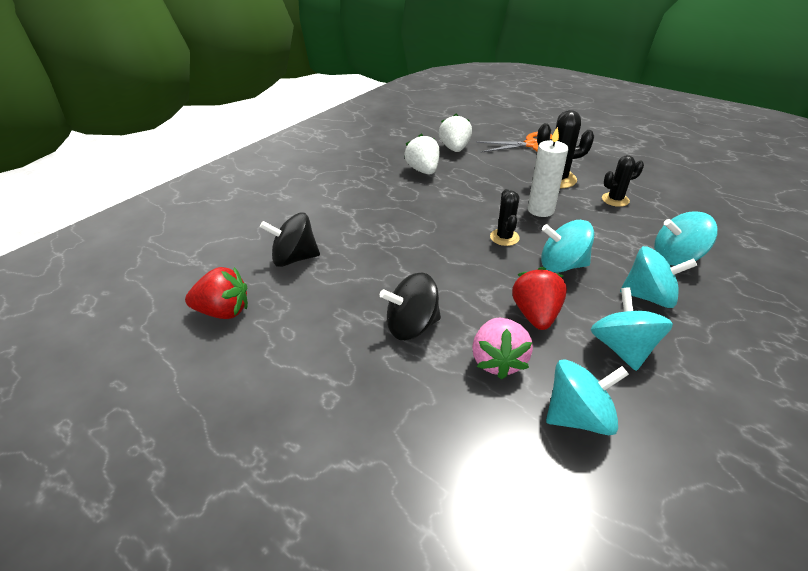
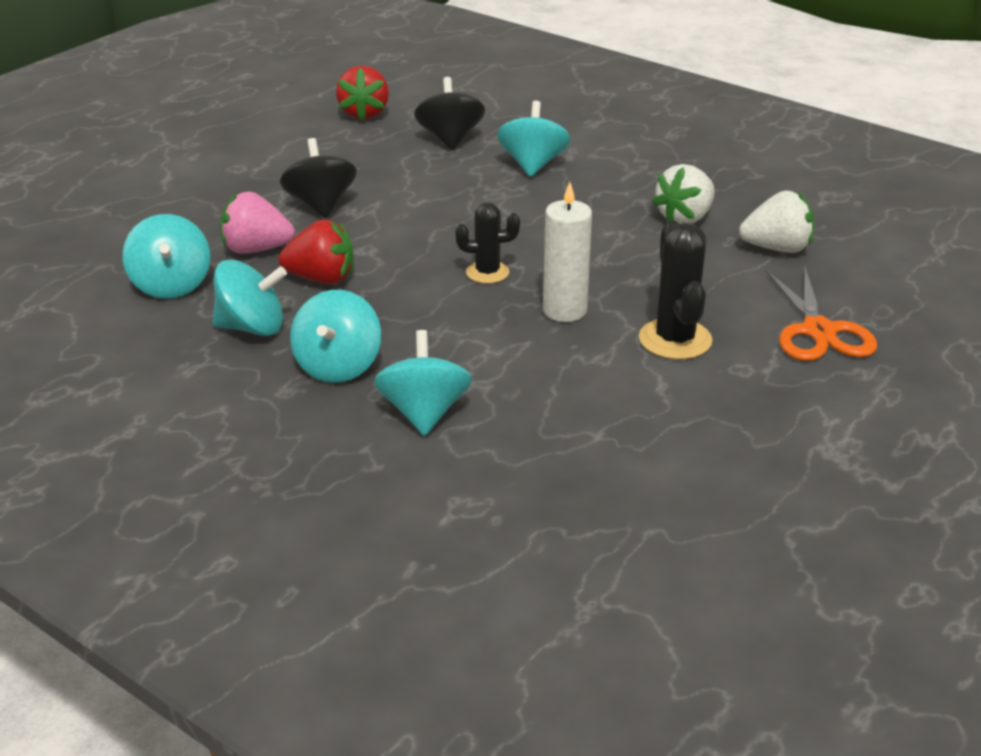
camera: 90 degrees right, 5 degrees down
(423, 170) = (685, 218): white strawberry -> white strawberry turned 150 degrees clockwise
(562, 265) = (416, 309): turquoise spinning top -> turquoise spinning top (533, 165)
(615, 200) = (603, 390): black cactus -> none

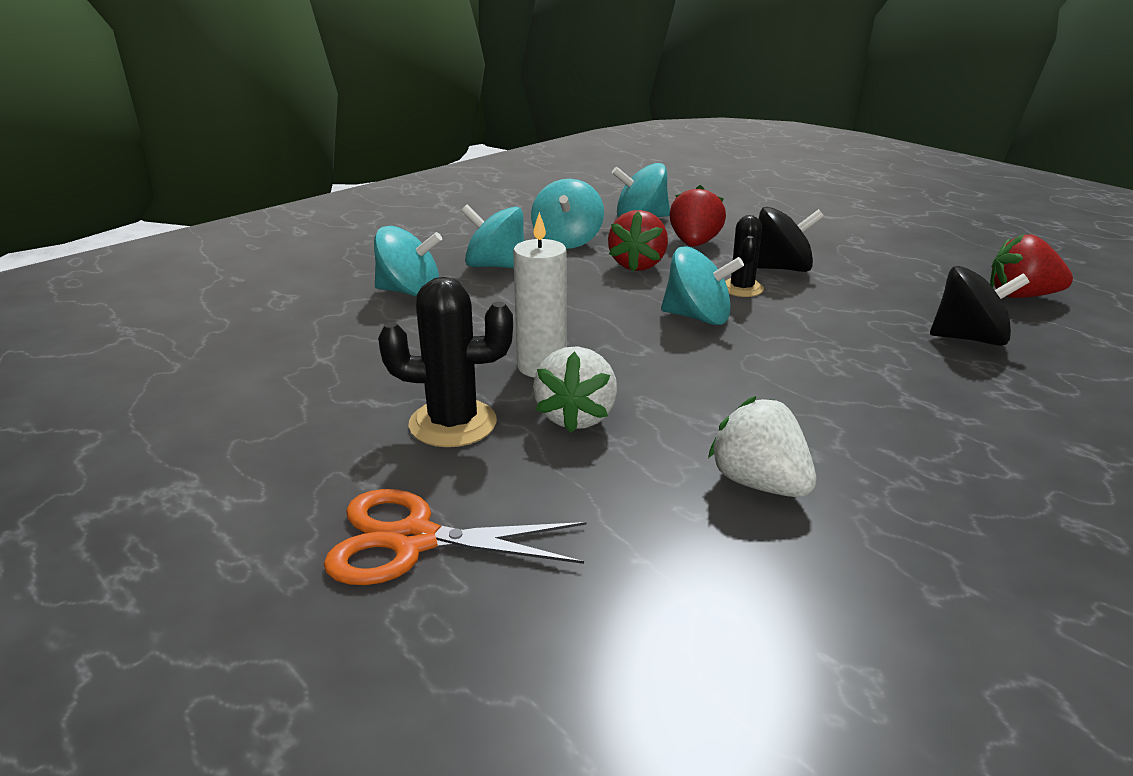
camera: 100 degrees right, 5 degrees down
(256, 249) = (694, 244): pink strawberry -> red strawberry
(487, 272) = (632, 334): black cactus -> black cactus (742, 288)
(533, 165) = (909, 385): turquoise spinning top -> turquoise spinning top (698, 317)
(777, 248) = (656, 556): white strawberry -> white strawberry (576, 417)

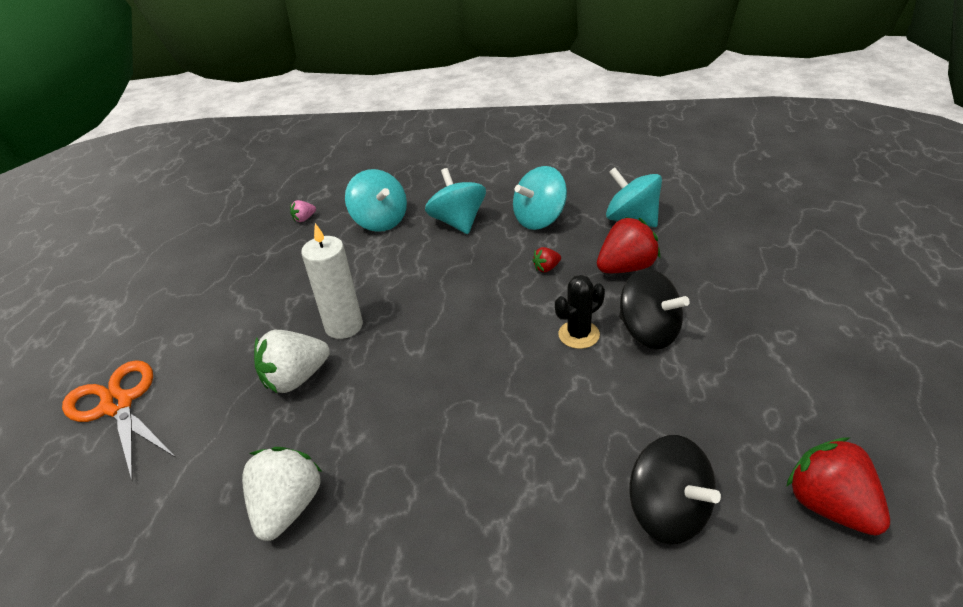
camera: 50 degrees right, 10 degrees up
(308, 321) = (304, 219): none -> pink strawberry
(453, 423) = (242, 340): black cactus -> none
(638, 265) = (546, 268): red strawberry -> red strawberry, size x0.47
(698, 317) = (498, 344): turquoise spinning top -> none

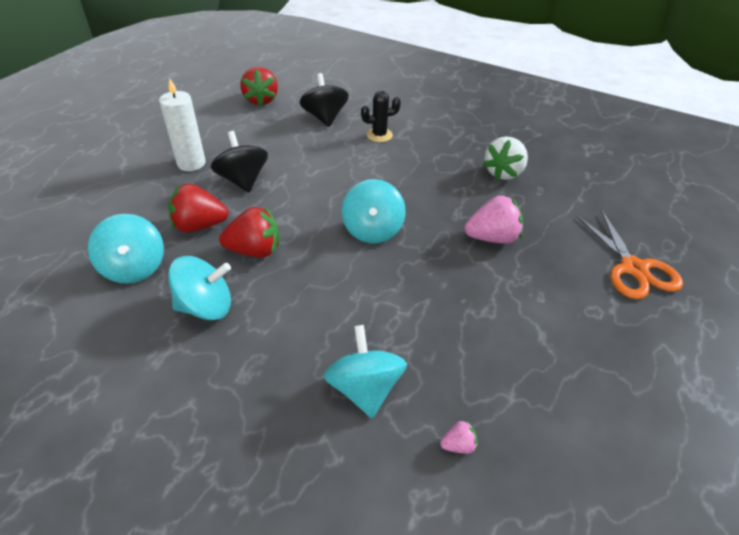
camera: 160 degrees left, 5 degrees up
(296, 378) = (492, 238): white strawberry -> pink strawberry
(344, 326) = (446, 265): white candle -> white candle (191, 163)
(458, 222) = (283, 342): turquoise spinning top -> turquoise spinning top (372, 230)
(546, 268) = (255, 250): red strawberry -> red strawberry, size x2.14
(579, 335) = (285, 194): black cactus -> black cactus (379, 135)

